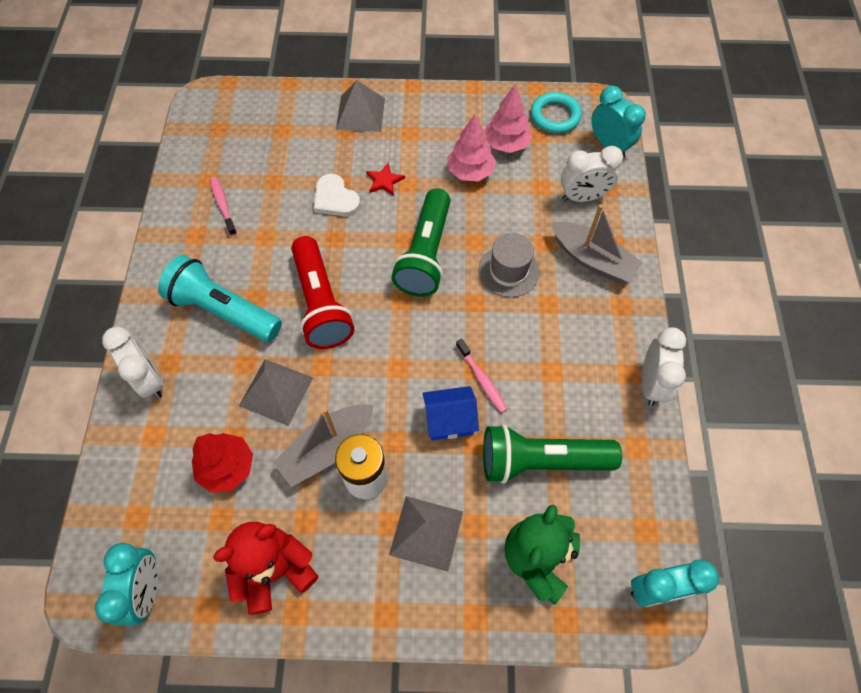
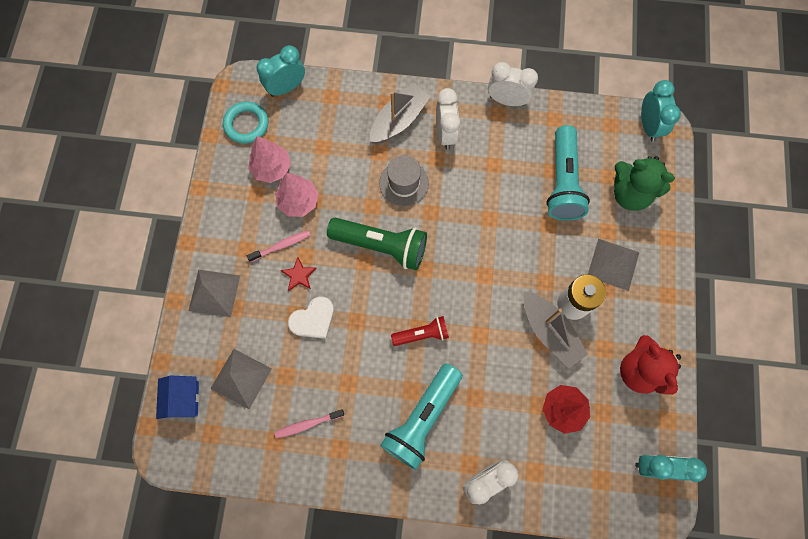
camera: 85 degrees left, 10 degrees up
(276, 391) = (501, 371): grey pyramid -> grey pyramid (241, 378)
(321, 304) = (422, 334): red flashlight -> red flashlight, size x0.56
(449, 420) = (530, 241): blue house -> blue house (183, 399)
(482, 379) = (498, 214): pink toothbrush -> pink toothbrush (281, 245)
(541, 461) = (562, 182): green flashlight -> turquoise flashlight
(583, 197) = (337, 117): white clock -> white clock (445, 134)

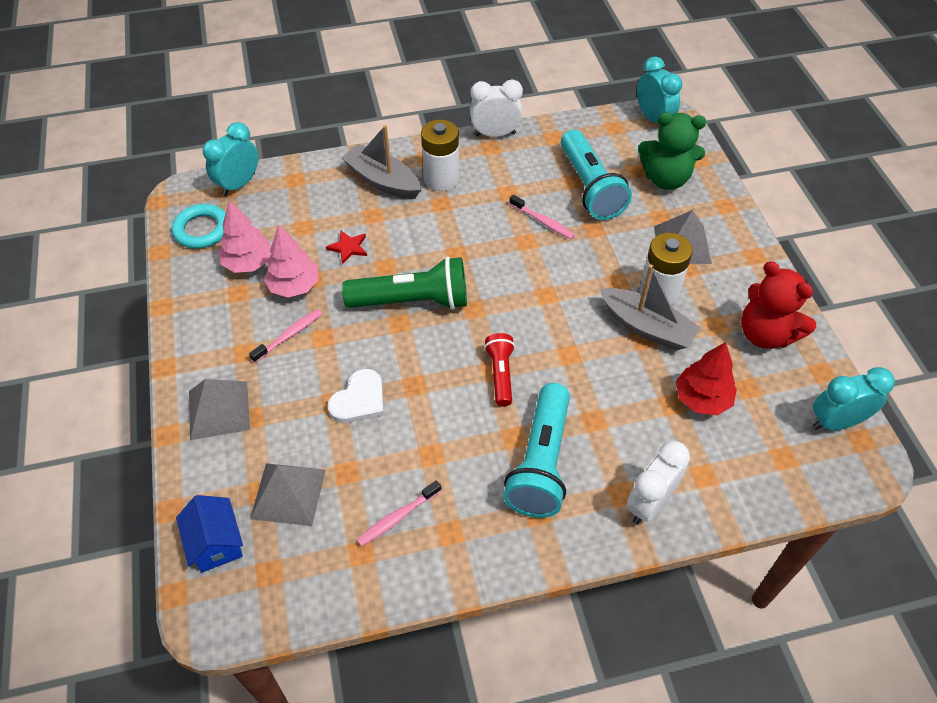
camera: 20 degrees left, 20 degrees down
(299, 275) = (323, 359): red star -> red star (348, 247)
(399, 120) = (383, 181): grey boat -> grey boat turned 75 degrees counterclockwise
(404, 183) = (413, 235): grey hat -> none
(422, 334) = (500, 374): red flashlight -> red flashlight turned 60 degrees counterclockwise
(445, 134) = (441, 179): white clock -> white battery
(510, 204) = (543, 222): none -> pink toothbrush

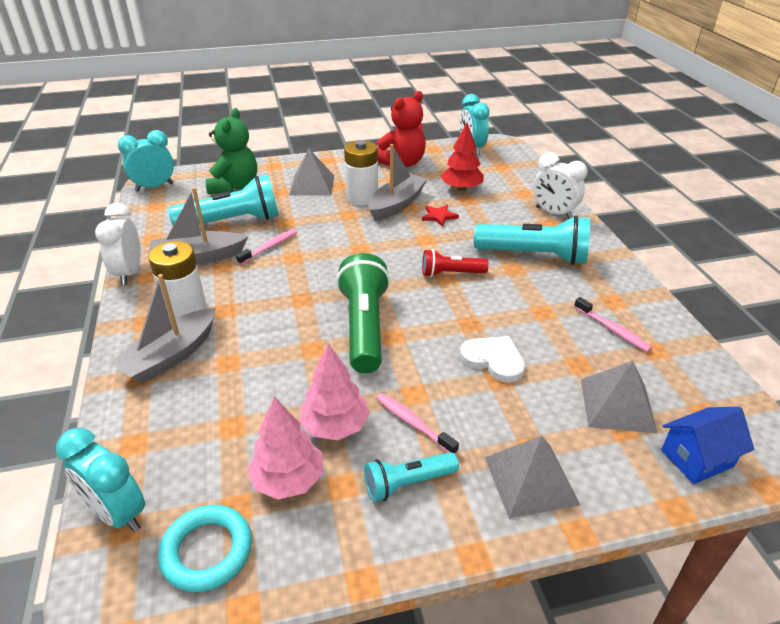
camera: 90 degrees left, 15 degrees down
(232, 331) = (407, 483): none -> turquoise flashlight
(348, 247) = (278, 380): red star -> red star (439, 216)
(522, 173) = (198, 257): none -> grey boat

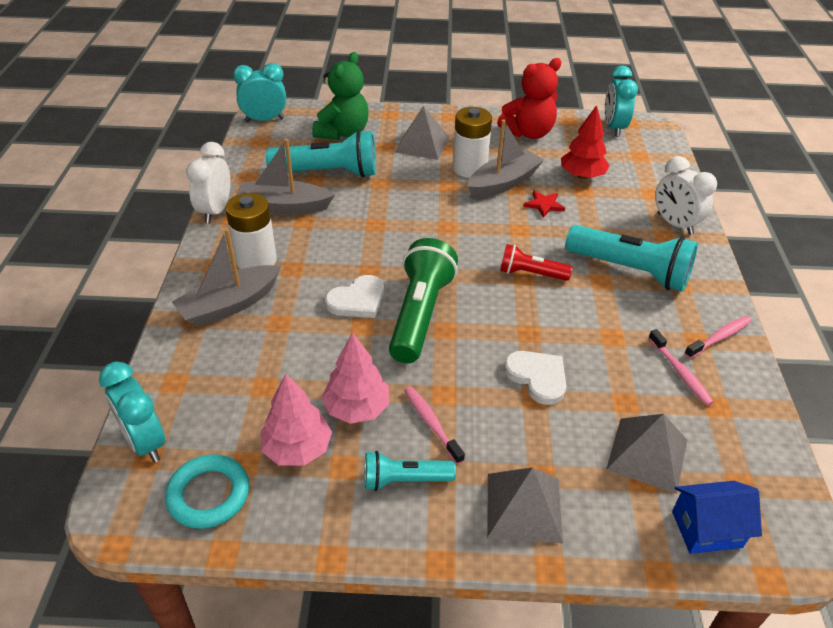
camera: 15 degrees right, 5 degrees up
(270, 247) = (356, 208): pink toothbrush -> pink toothbrush (719, 337)
(300, 326) = (357, 300): none -> white heart

